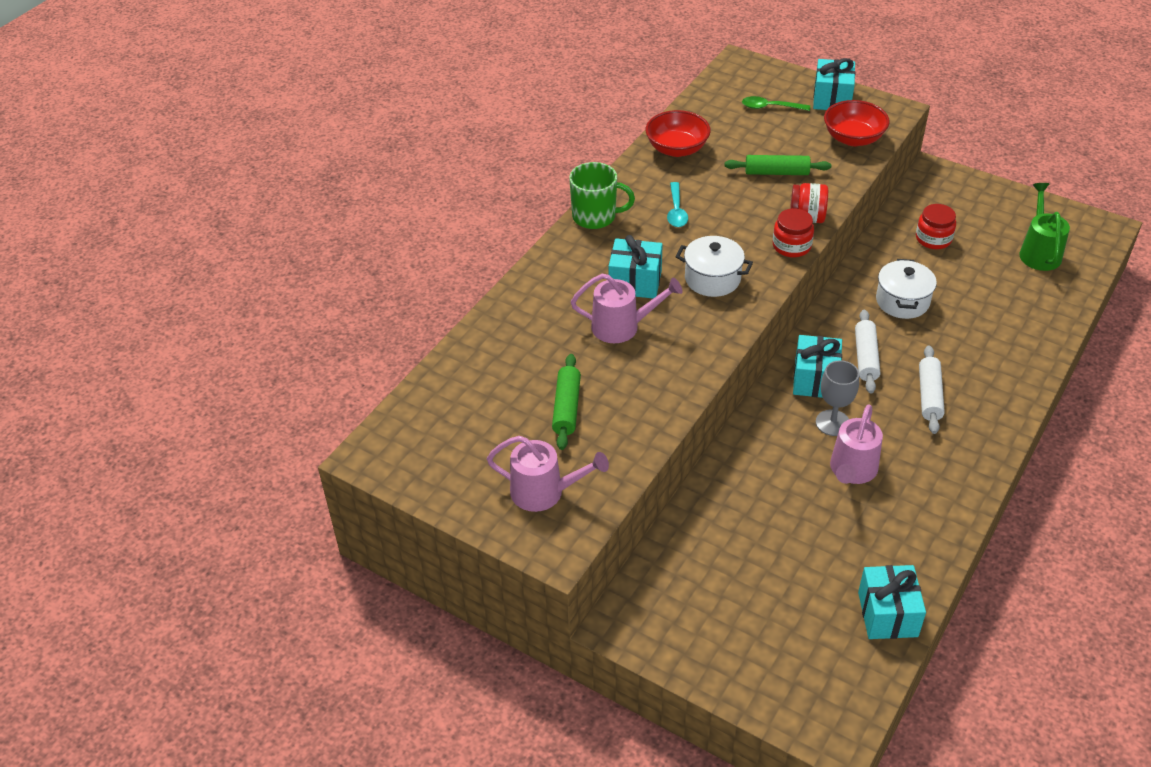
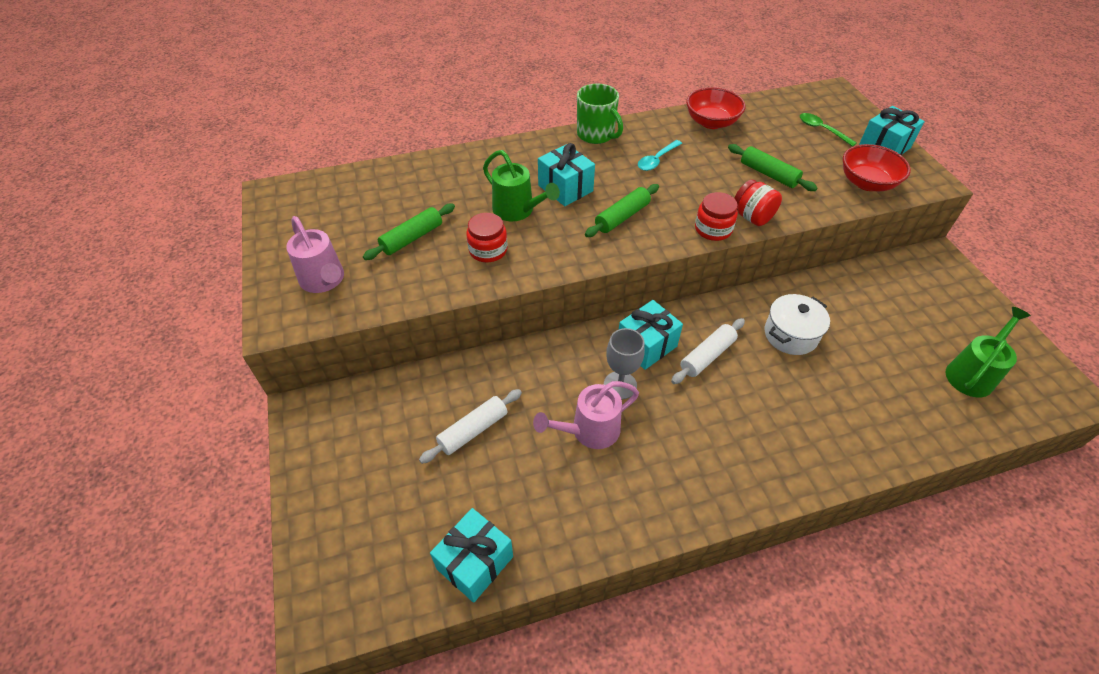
camera: 40 degrees right, 5 degrees up
(622, 327) = (518, 211): pink watering can -> green watering can
(712, 279) = (622, 217): white pot -> green rolling pin
(929, 395) = (725, 420): white rolling pin -> white rolling pin (473, 430)
(933, 239) = (877, 305): red jar -> red jar (488, 250)

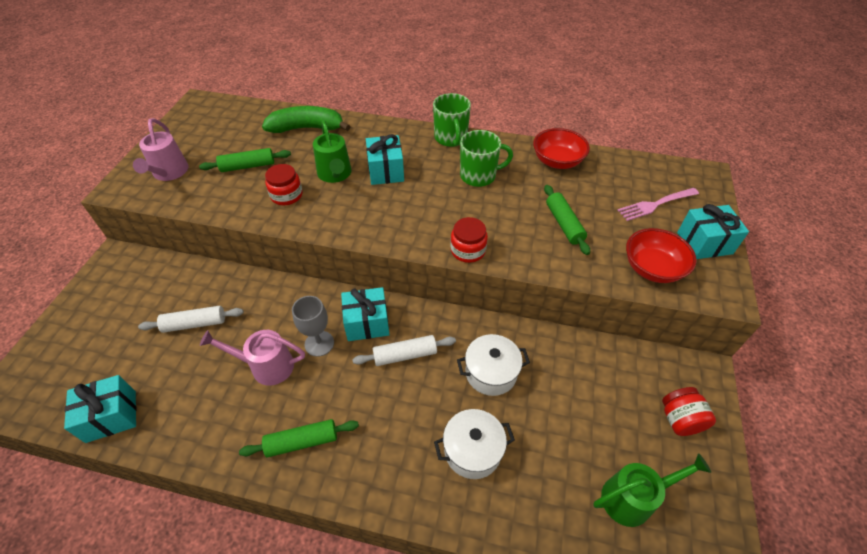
camera: 30 degrees right, 0 degrees up
(437, 176) = (307, 128): none -> green banana
(622, 217) = (405, 210): green rolling pin -> green rolling pin (302, 441)
(657, 160) = (479, 176): turquoise spoon -> green mug
(752, 217) = (512, 254): red jar -> red jar (680, 420)
(822, 130) = (656, 204): green spoon -> pink fork
(833, 403) = (472, 450): none -> white pot

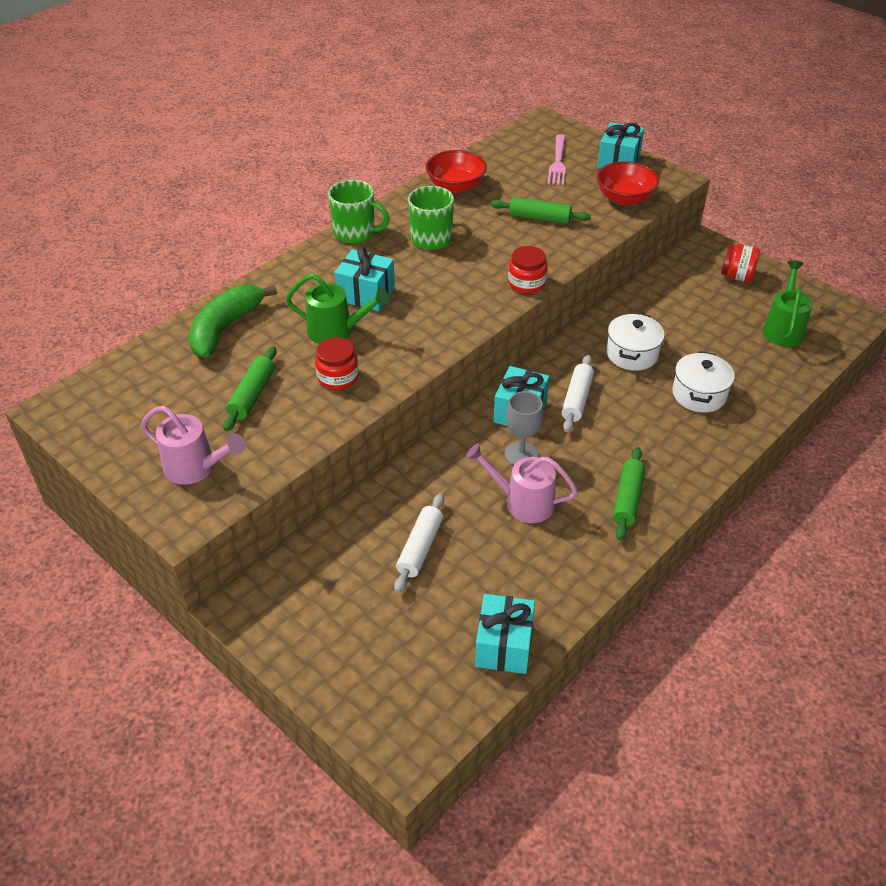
camera: 60 degrees left, 5 degrees down
(266, 366) = (522, 502): pink watering can -> pink watering can turned 75 degrees clockwise

